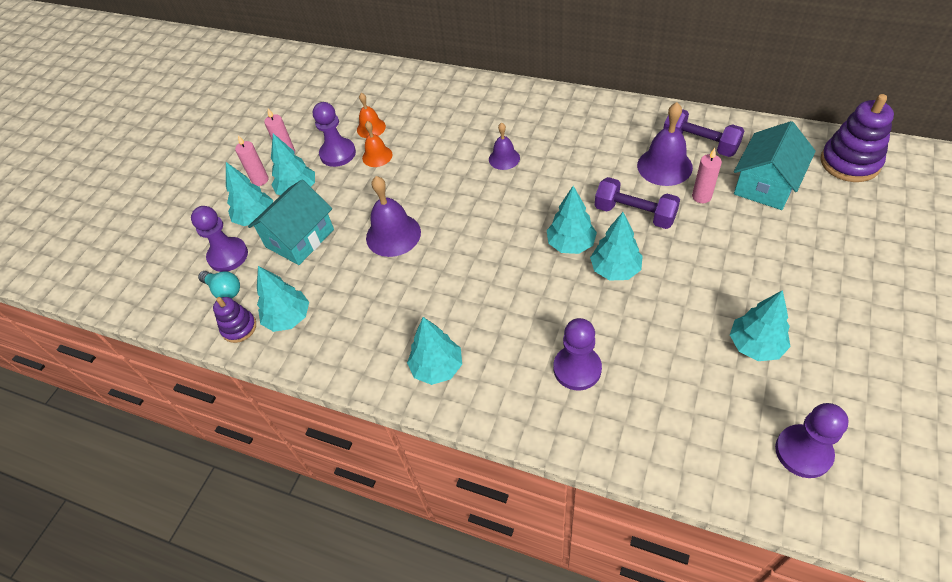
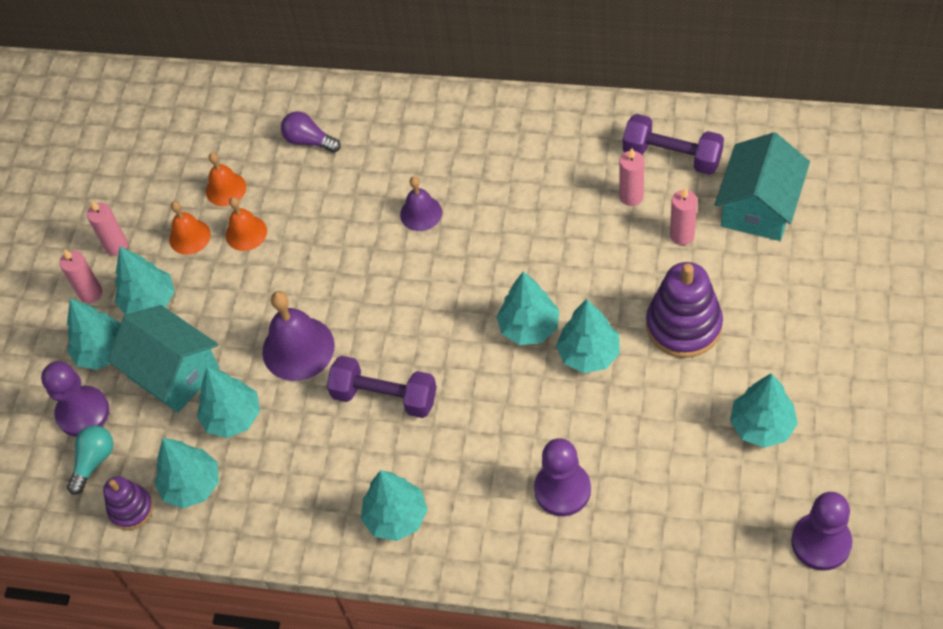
camera: 10 degrees left, 5 degrees up
(224, 290) = (94, 461): turquoise light bulb -> turquoise light bulb turned 90 degrees counterclockwise
(300, 238) = (173, 372): turquoise house -> turquoise house turned 75 degrees counterclockwise
(332, 275) = (233, 417): none -> turquoise tree
(338, 154) = (189, 236): purple pawn -> orange bell
(436, 106) = (309, 141): none -> purple light bulb
(634, 214) = (602, 272): purple dumbbell -> purple dumbbell (385, 396)
(664, 166) = (631, 196): purple bell -> pink candle
(850, 162) = (858, 160): purple stacking toy -> purple stacking toy (684, 325)

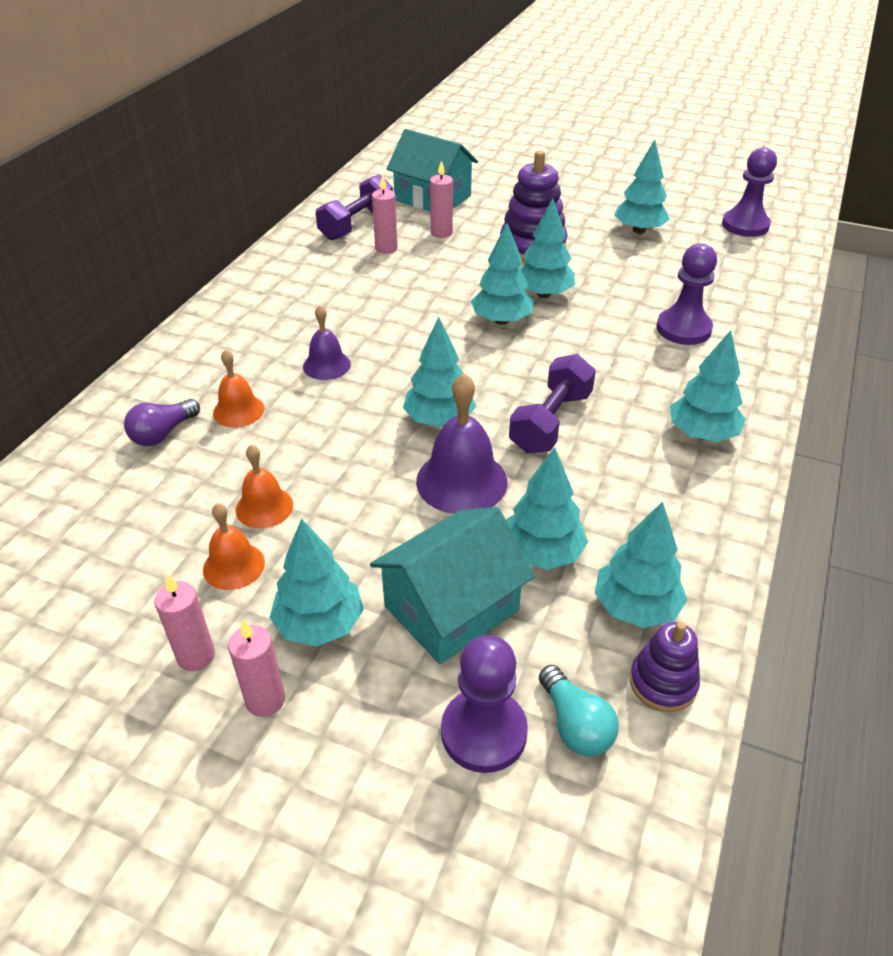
camera: 85 degrees left, 15 degrees down
(94, 461) = (575, 724): turquoise light bulb -> turquoise light bulb turned 150 degrees counterclockwise
(103, 351) = (382, 693): turquoise tree -> turquoise tree (439, 420)
(226, 189) = (179, 519): orange bell -> orange bell (238, 410)

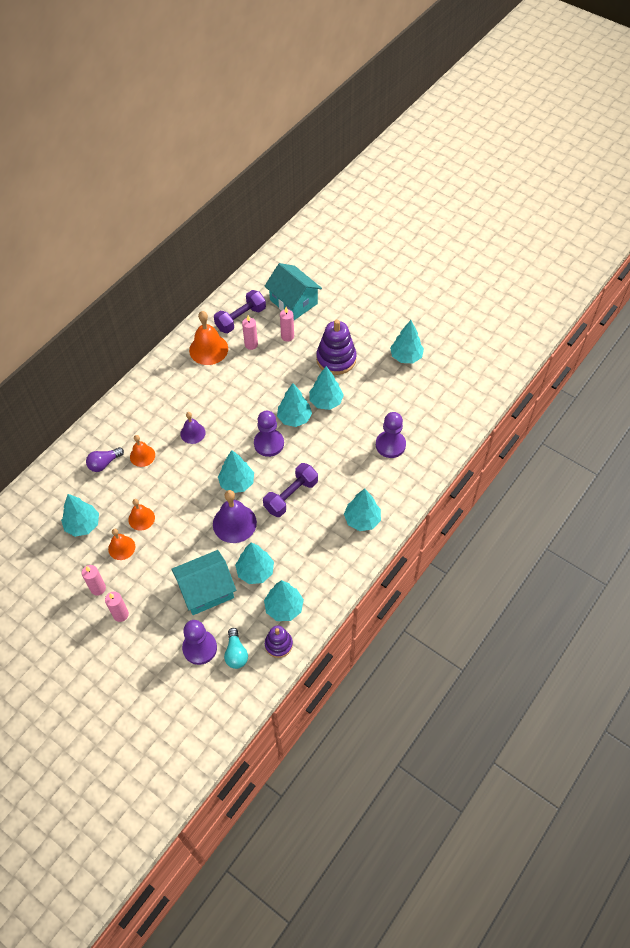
camera: 15 degrees right, 15 degrees up
(316, 262) = (208, 349): none -> orange bell
(319, 624) = (150, 585): turquoise tree -> turquoise tree (83, 525)
(745, 225) = (473, 364): purple pawn -> purple pawn (269, 443)

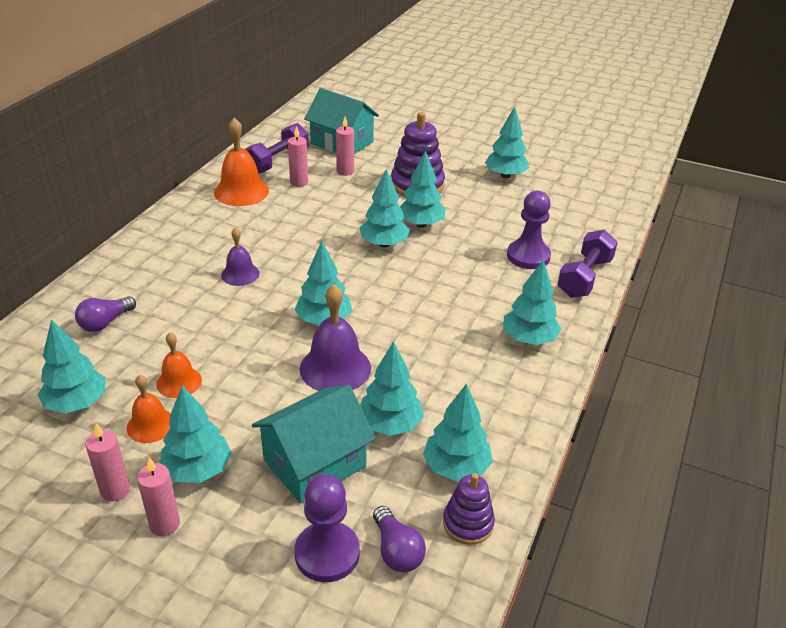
camera: 15 degrees left, 20 degrees down
(142, 456) = (166, 307): orange bell -> none
(142, 583) = (197, 470): none -> turquoise tree
(236, 653) = (397, 550): turquoise light bulb -> purple light bulb
(269, 443) = (357, 273): purple pawn -> none
(291, 496) = (411, 325): purple dumbbell -> purple dumbbell (584, 277)

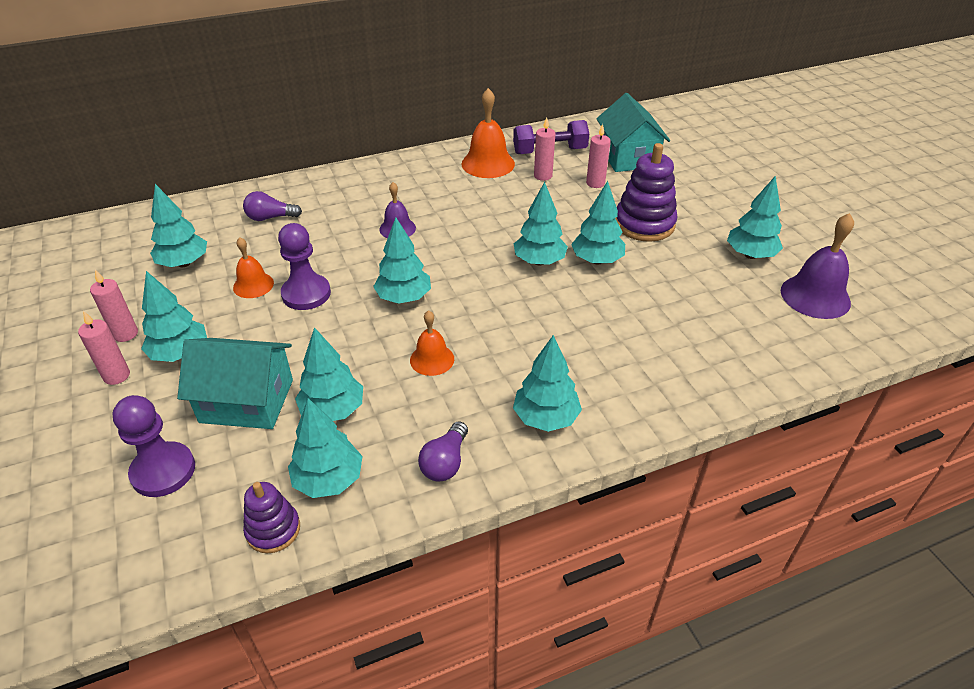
camera: 45 degrees right, 5 degrees up
(151, 425) = (199, 304): orange bell -> orange bell (432, 359)
(335, 368) = (359, 340): purple bell -> purple bell (815, 296)
(397, 550) = (202, 507): purple light bulb -> purple light bulb (445, 462)
(528, 256) = (659, 343): purple pawn -> purple pawn (306, 294)
(584, 277) = (689, 396): purple dumbbell -> none

